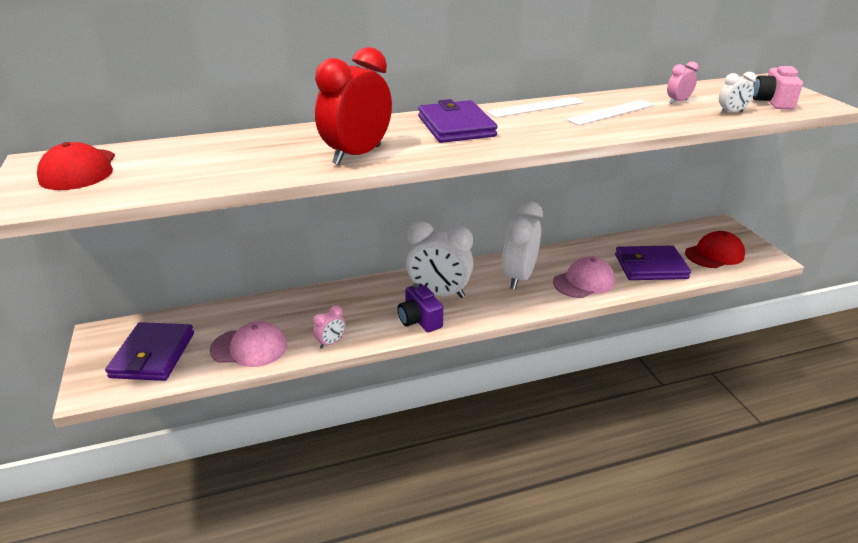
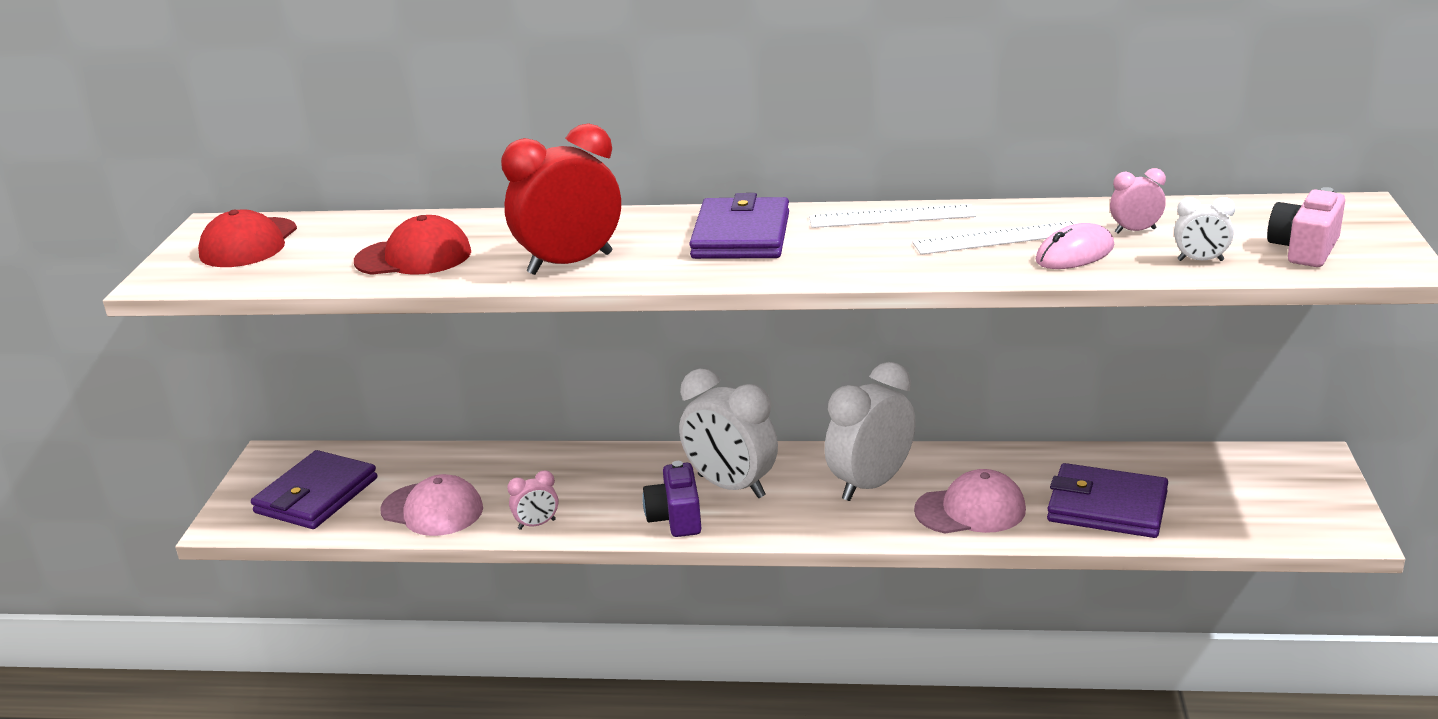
camera: 25 degrees right, 5 degrees down
(663, 116) = (1075, 254): none -> pink mouse
(714, 254) = (1246, 507): red cap -> red cap (414, 257)

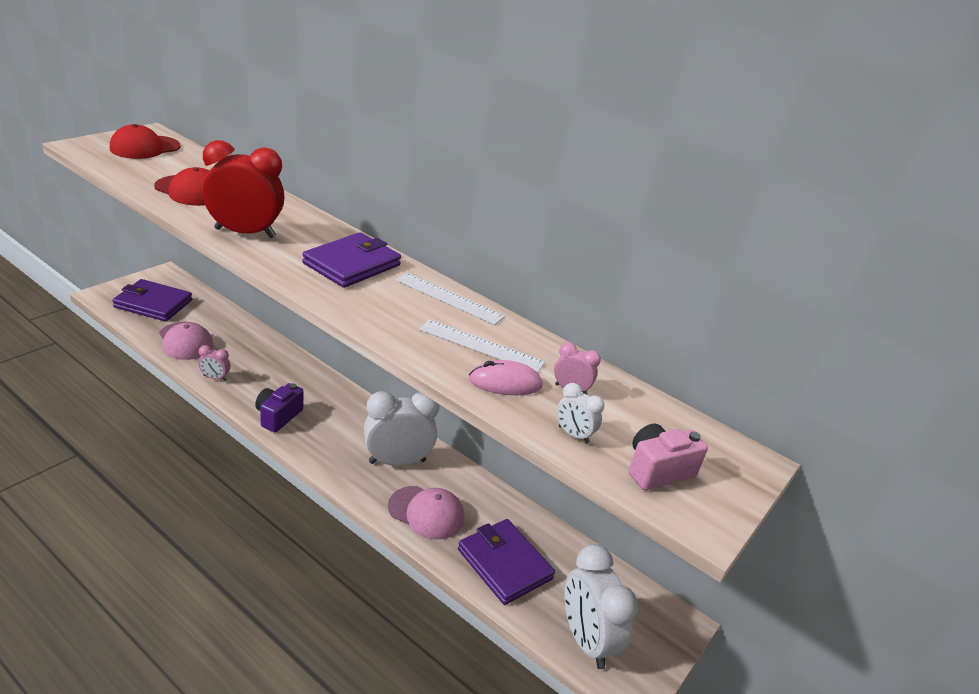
camera: 25 degrees right, 5 degrees up
(316, 495) = (153, 304): purple wallet -> purple wallet turned 45 degrees clockwise
(731, 486) = (328, 416): white clock -> white clock (586, 640)

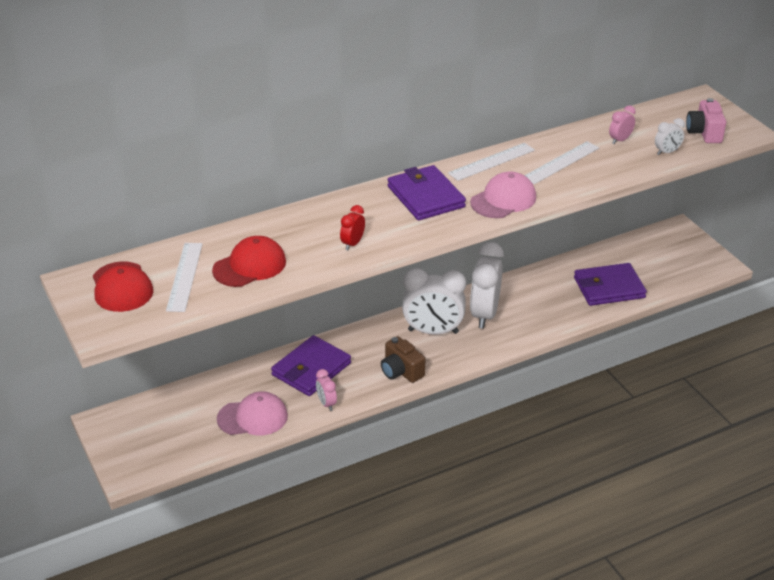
camera: 60 degrees left, 5 degrees up
(153, 304) = (166, 435): purple wallet -> purple wallet (311, 369)
(166, 168) = (185, 276): none -> white ruler
(215, 378) = (326, 403): pink clock -> pink clock turned 120 degrees clockwise
(245, 233) = (352, 244): red clock -> red clock, size x0.46
(278, 416) = (401, 371): purple camera -> brown camera
(426, 512) = (547, 312): pink cap -> pink cap (503, 200)
(505, 382) = (607, 163): pink mouse -> none
(586, 640) = (681, 271): white clock -> white clock (433, 331)

